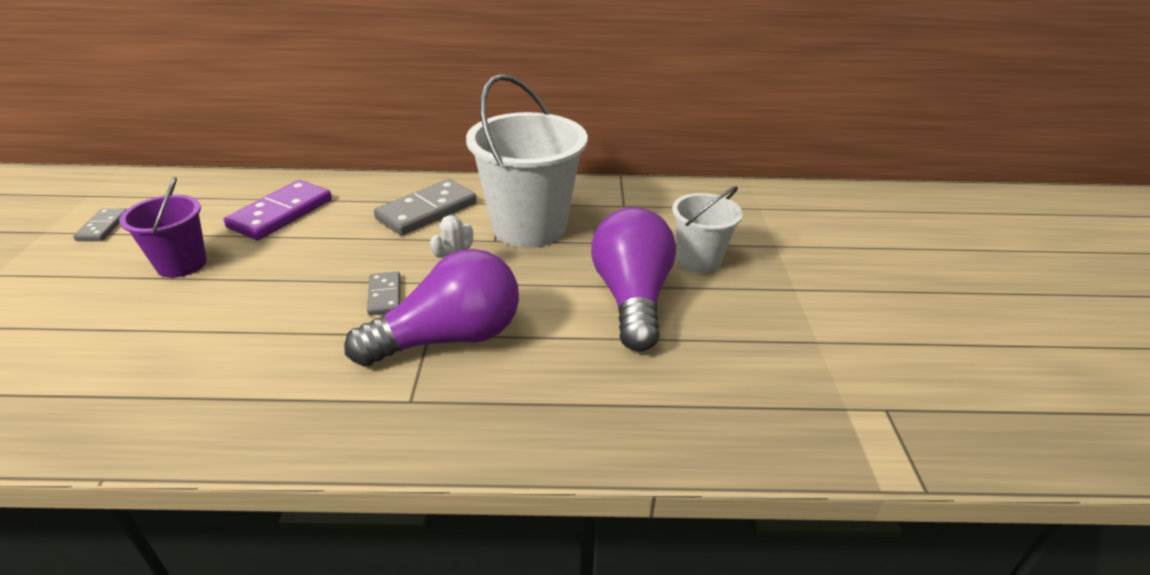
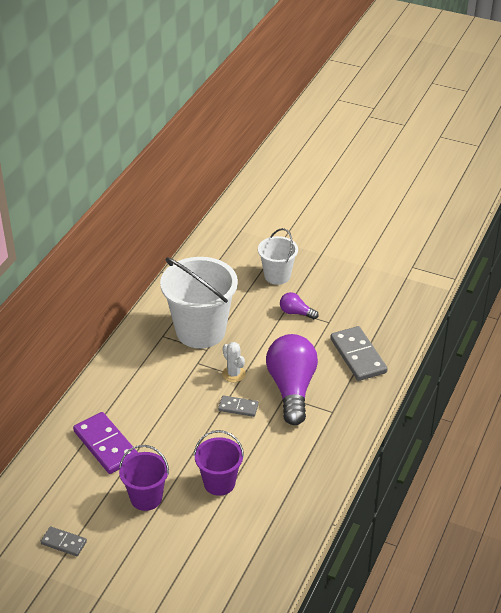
camera: 65 degrees left, 5 degrees up
(213, 318) = (219, 483): none -> purple bucket
(426, 211) = (150, 372): grey domino -> grey domino (358, 356)
(632, 298) = (296, 313): purple light bulb -> purple light bulb, size x0.45

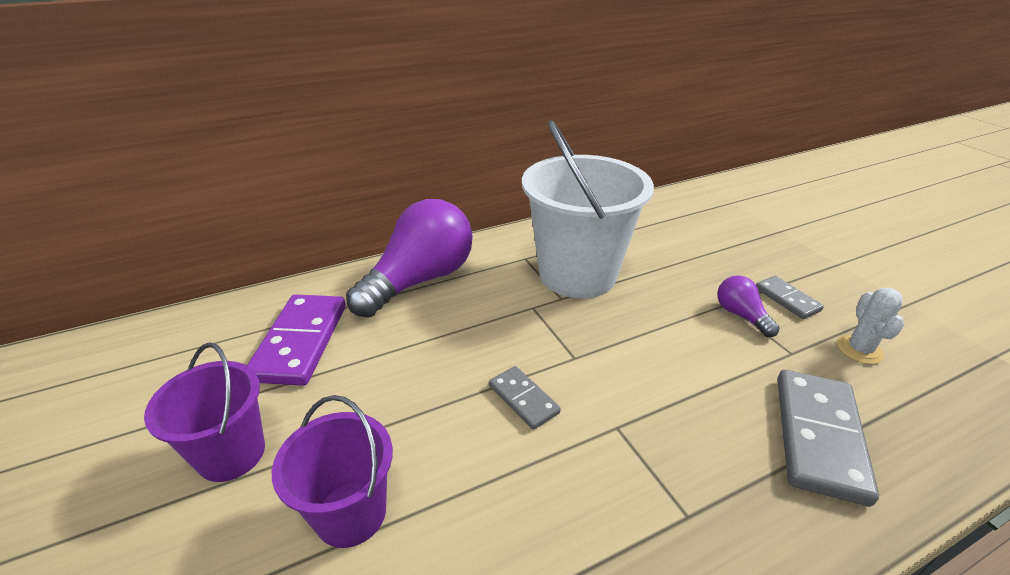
camera: 40 degrees right, 5 degrees down
(64, 542) = (56, 443): grey domino -> grey domino (787, 299)
(233, 374) = (567, 347): white cactus -> white cactus (859, 350)
(277, 276) = (746, 261): white bucket -> none
(292, 389) = (641, 422): purple light bulb -> purple light bulb (420, 280)

